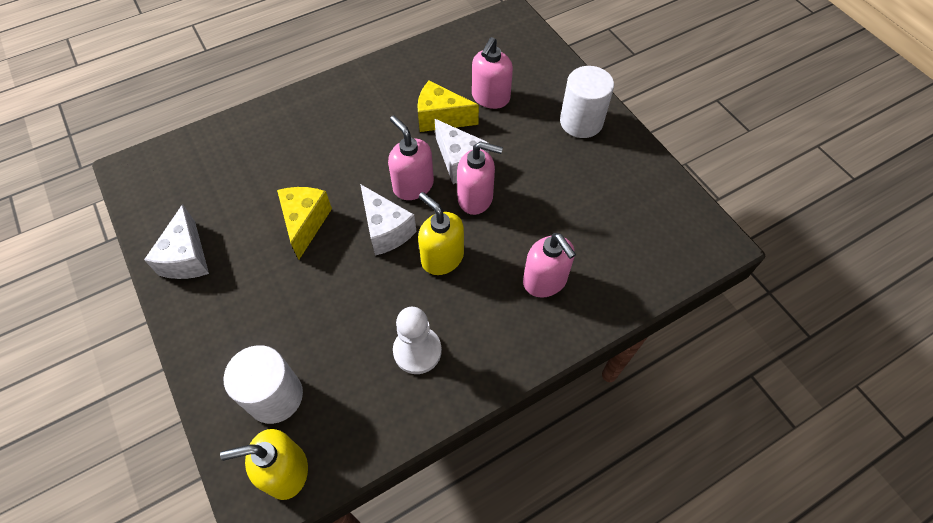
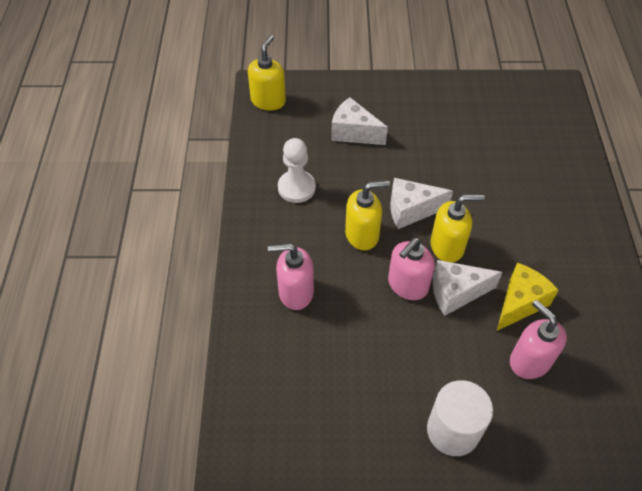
camera: 120 degrees right, 5 degrees down
(187, 258) = (454, 96): white cheese -> white cheese (353, 133)
(275, 396) = (318, 109): white cylinder -> none
(305, 223) = (448, 165): yellow cheese -> none
(413, 185) = (447, 246): pink soap dispenser -> yellow soap dispenser

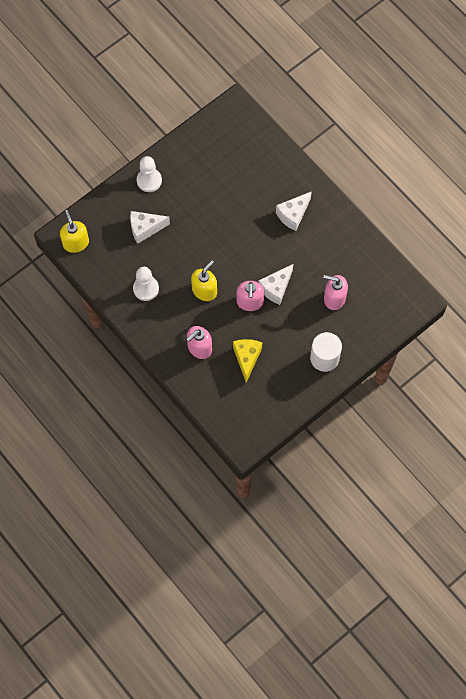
camera: 40 degrees left, 15 degrees up
(401, 94) = (149, 180): none -> white pawn
(411, 210) = (217, 257): white cheese -> white cheese (293, 215)
(447, 246) = (252, 265): yellow soap dispenser -> none
(520, 303) = (309, 270): yellow cheese -> yellow cheese (247, 358)

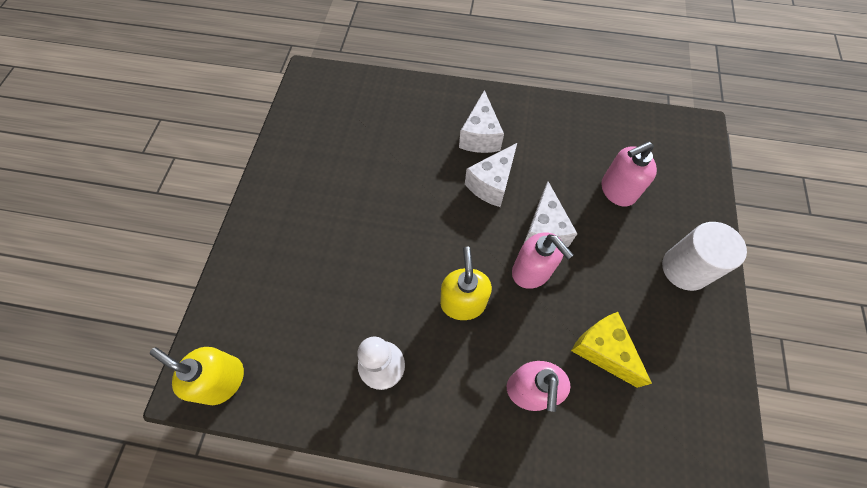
camera: 40 degrees left, 5 degrees down
(145, 229) = (313, 282): white cheese -> white cheese (491, 184)
(149, 180) = (270, 218): white pawn -> none

